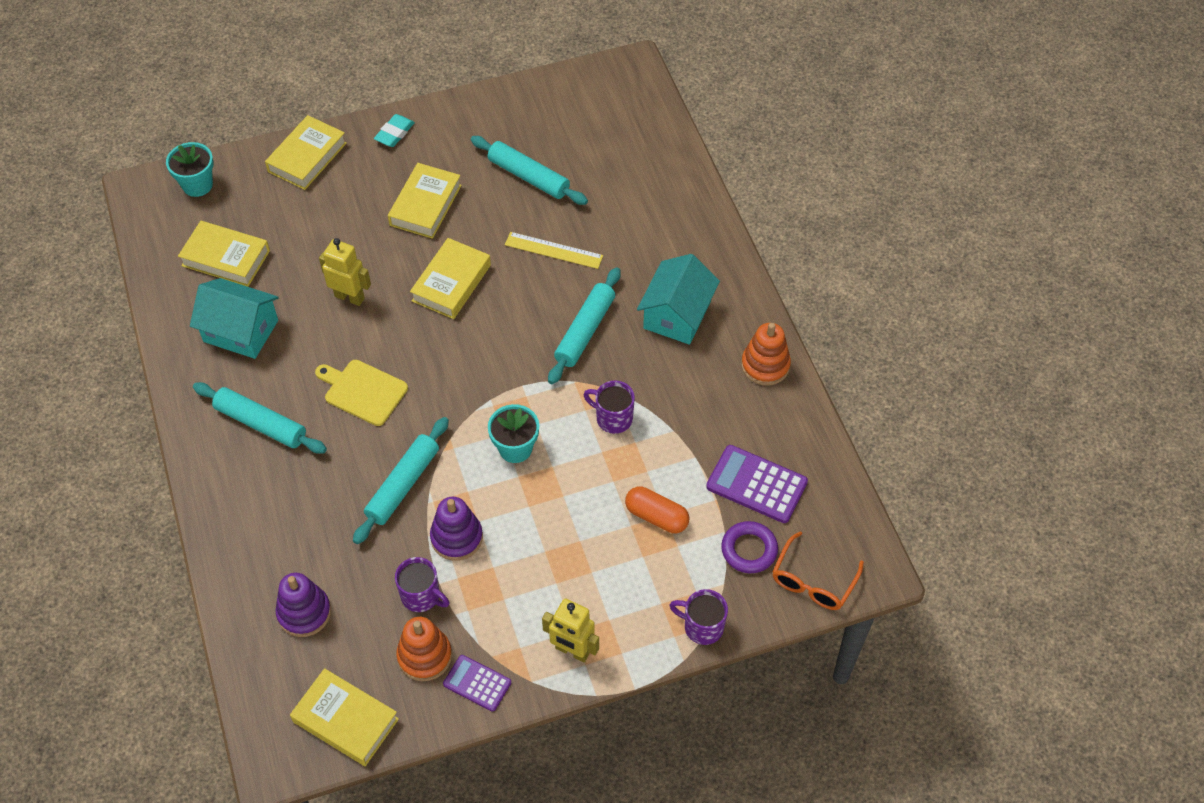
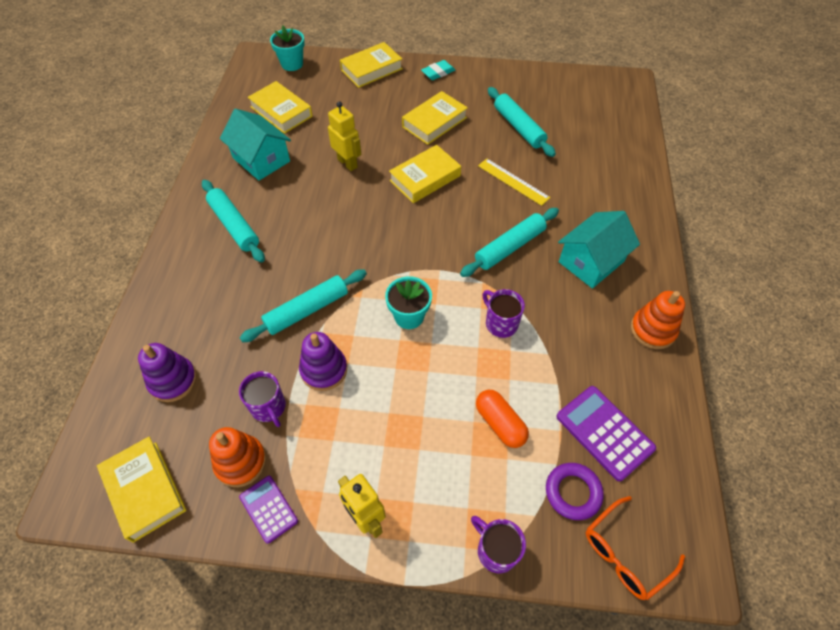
camera: 25 degrees right, 0 degrees up
(363, 391) = (318, 230): yellow cutting board -> none

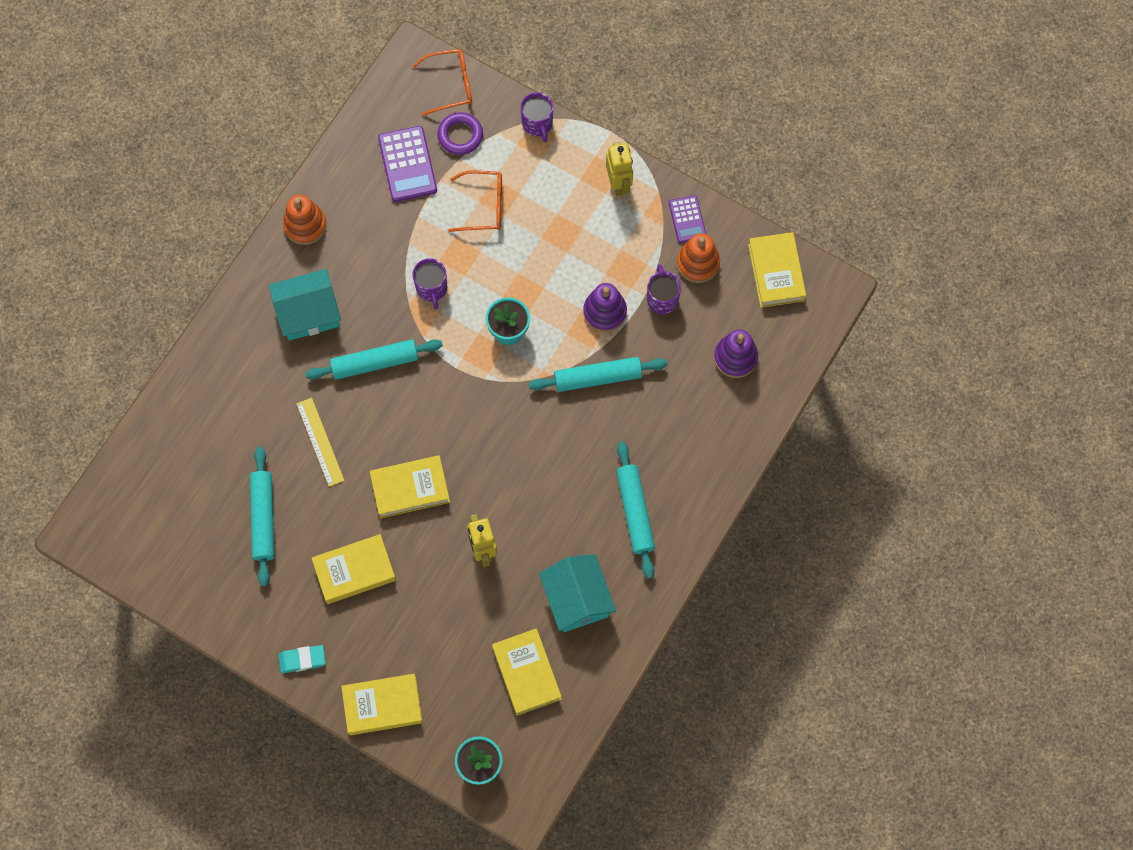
camera: 155 degrees left, 15 degrees up
(500, 423) = (484, 206): orange capsule -> orange glasses

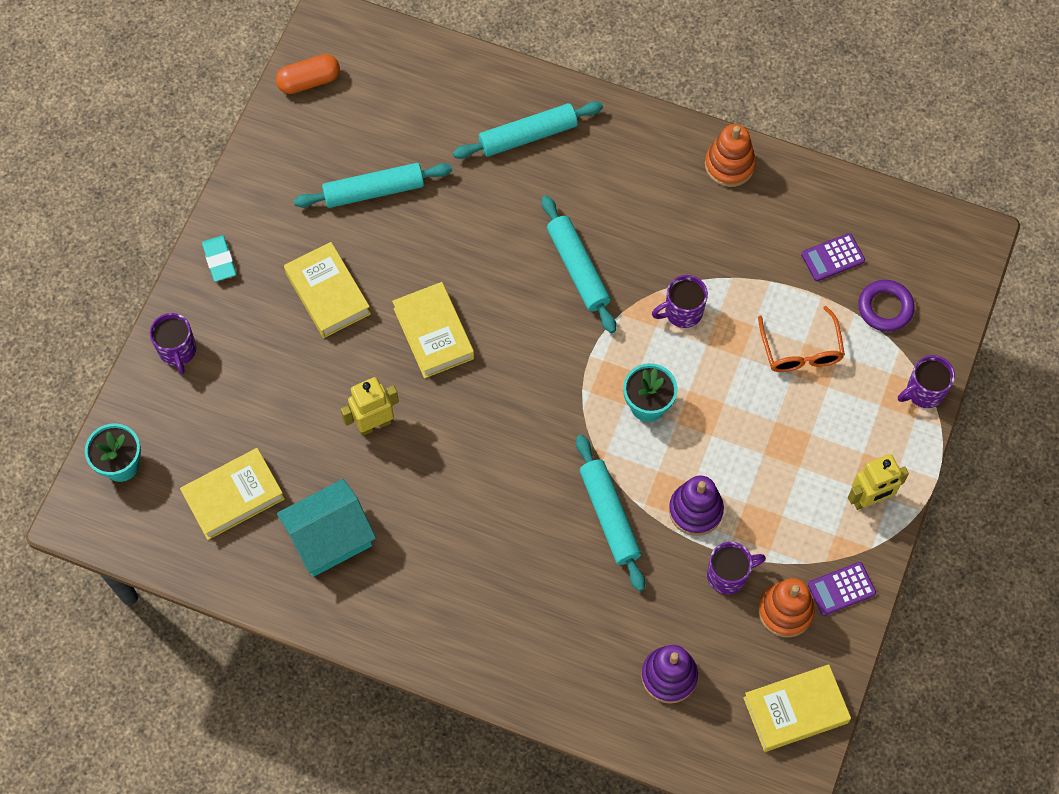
camera: 80 degrees right, 5 degrees down
(138, 559) = (309, 81): none -> orange capsule
(308, 313) = (623, 189): turquoise house -> none
(320, 442) = (472, 230): yellow ruler -> none
(382, 705) = (178, 351): yellow book -> purple mug
(407, 164) = (832, 257): purple calculator -> purple calculator, size x0.62
(450, 85) = (948, 285): orange glasses -> none
(635, 512) = (447, 586): turquoise rolling pin -> turquoise rolling pin (528, 136)

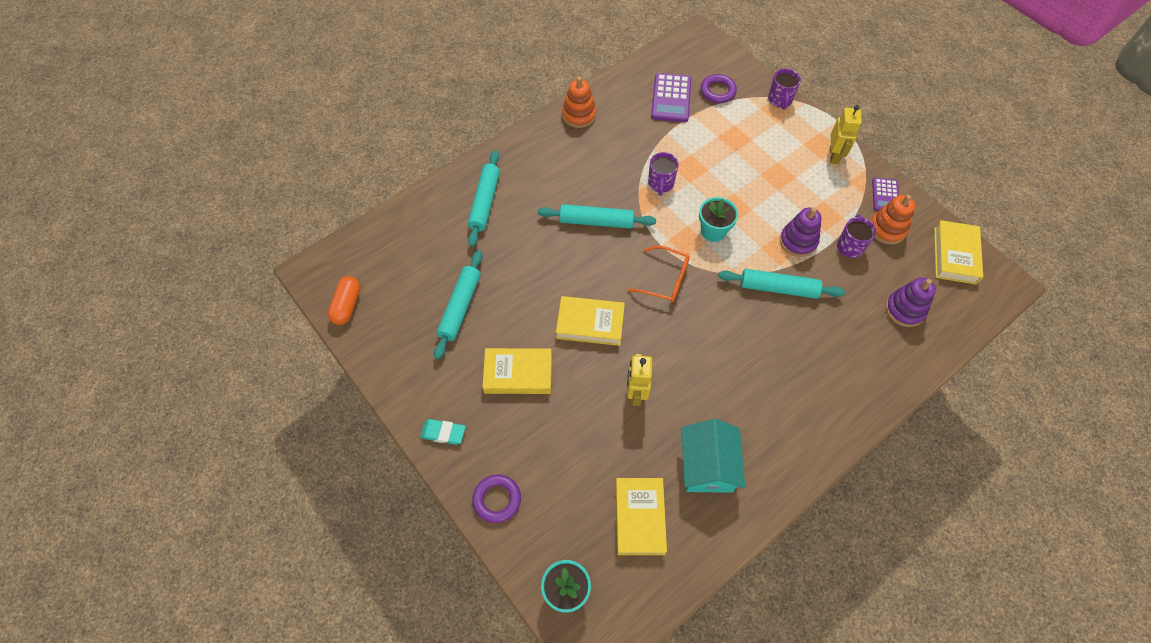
camera: 60 degrees left, 5 degrees down
(178, 351) = (497, 499): purple mug -> purple ring
(801, 350) = (721, 140): orange glasses -> orange glasses (665, 279)
(832, 257) = (671, 98): purple calculator -> purple calculator, size x1.60

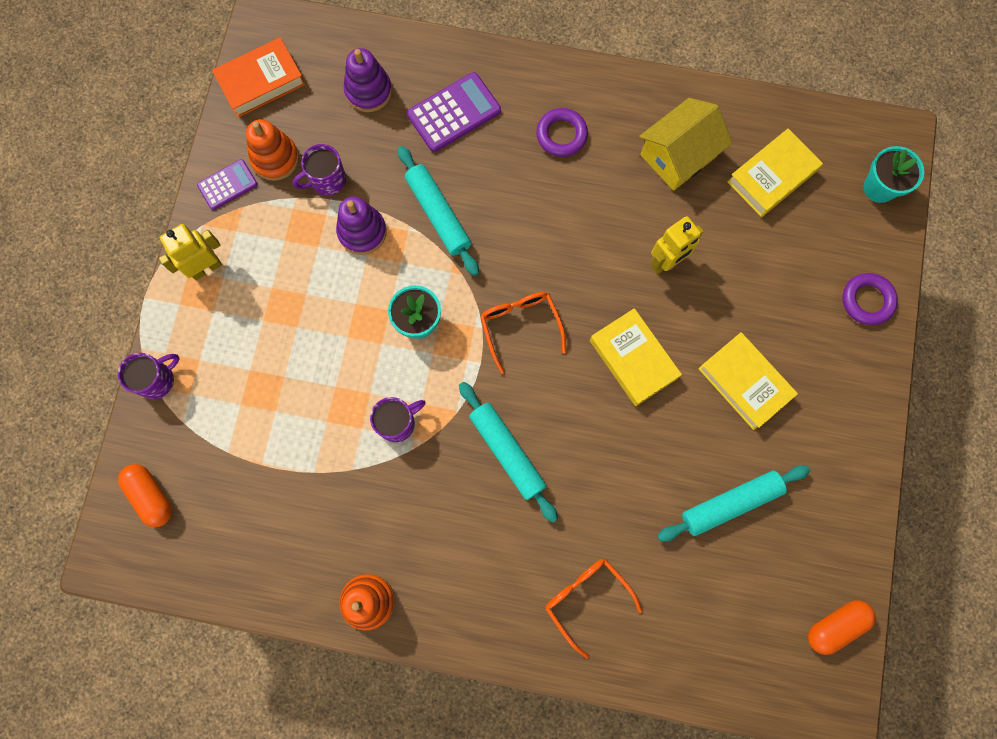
camera: 130 degrees left, 15 degrees up
(443, 433) = (859, 399): turquoise eraser -> none
(485, 202) = (586, 599): turquoise rolling pin -> orange glasses
(671, 98) = (252, 509): purple calculator -> purple calculator (454, 113)
(707, 465) = (678, 155): turquoise house -> yellow house
(716, 66) = (151, 496): none -> orange capsule
(717, 91) = (197, 462): purple ring -> purple ring (561, 135)
(954, 255) = (261, 82): yellow book -> orange book

